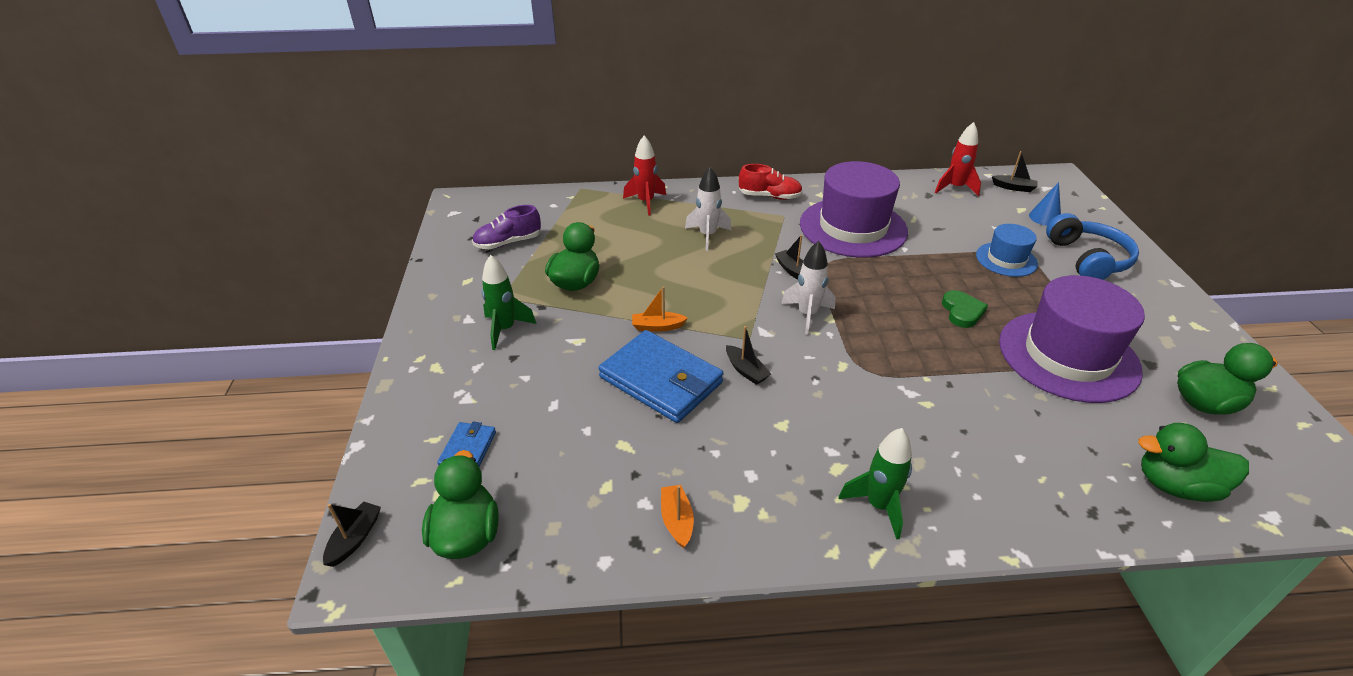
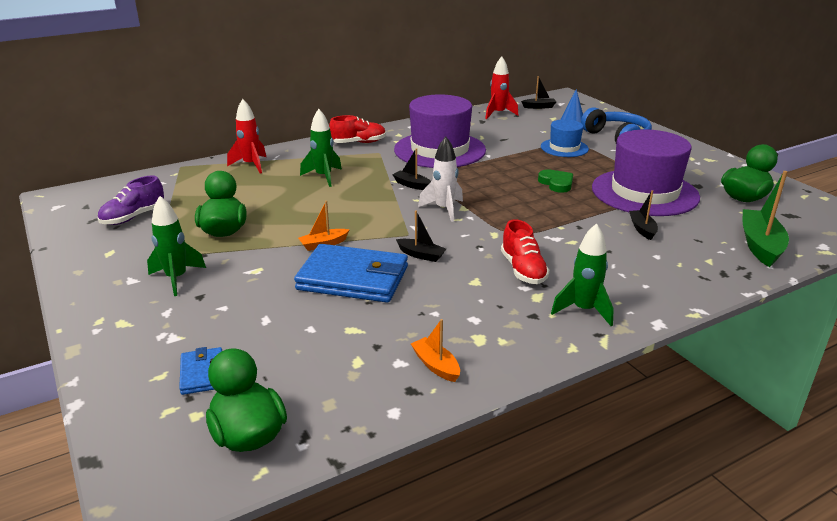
camera: 25 degrees left, 10 degrees down
(355, 539) = (127, 476): black boat -> black boat (642, 229)
(707, 236) = (323, 177): white rocket -> green rocket
(844, 426) = (523, 270): none -> red shoe
(1176, 486) = (760, 245): green duck -> green boat

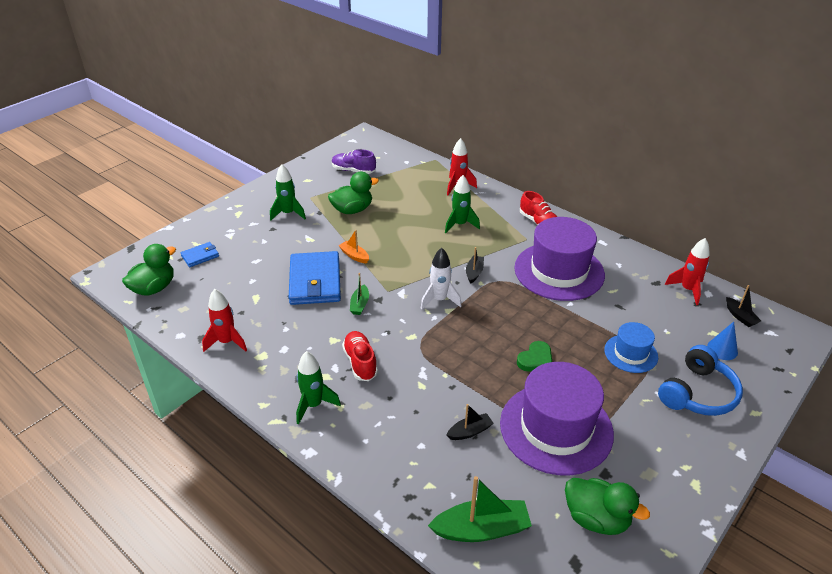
camera: 70 degrees right, 10 degrees up
(421, 255) = (360, 304): black boat -> green boat
(436, 365) = (227, 342): orange boat -> red rocket
(523, 270) = (360, 362): red shoe -> red shoe turned 105 degrees clockwise

